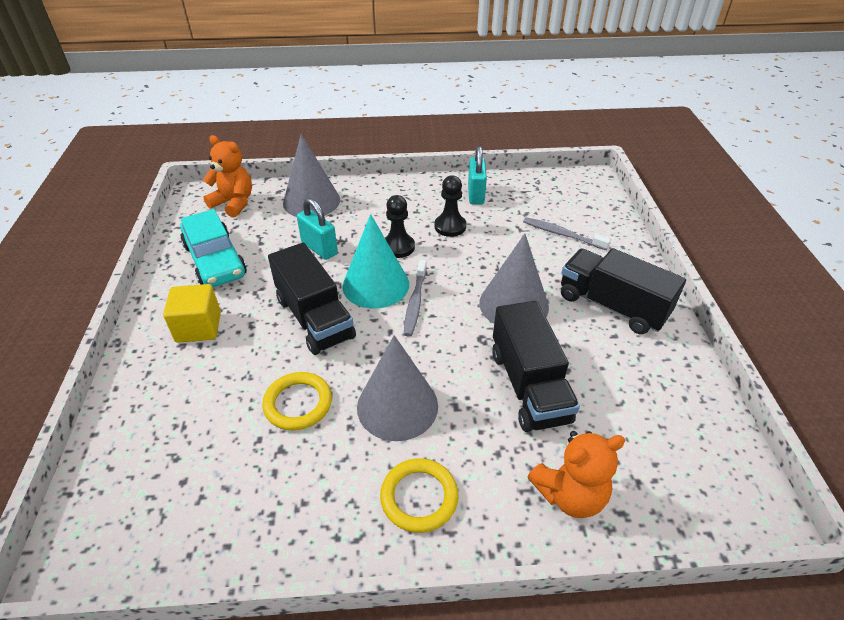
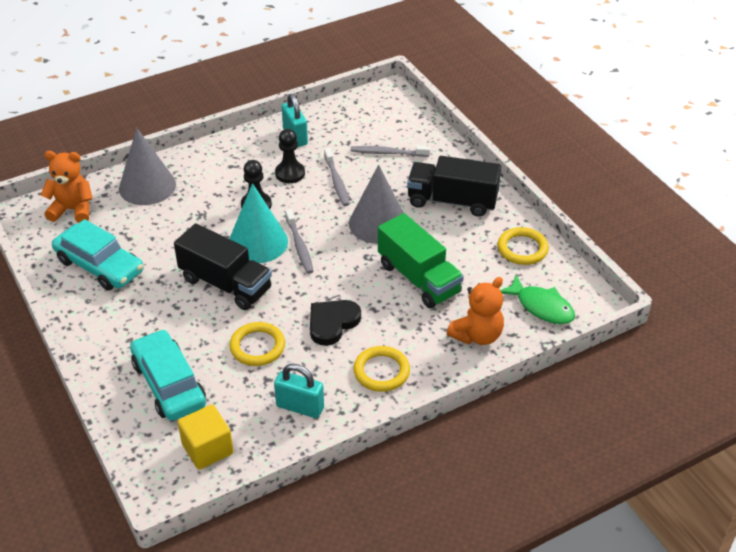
camera: 25 degrees left, 0 degrees up
(178, 412) = (169, 384): none -> turquoise car
(198, 327) = (133, 322): yellow cube -> yellow cube (207, 449)
(319, 248) = (187, 227): turquoise padlock -> turquoise padlock (300, 407)
(397, 406) = (332, 323): grey cone -> black heart
(492, 248) = (336, 182): none -> grey toothbrush
(529, 386) = (418, 278): black truck -> green truck
(678, 486) = (541, 307): none -> green fish
(679, 393) = (522, 249): none -> yellow ring

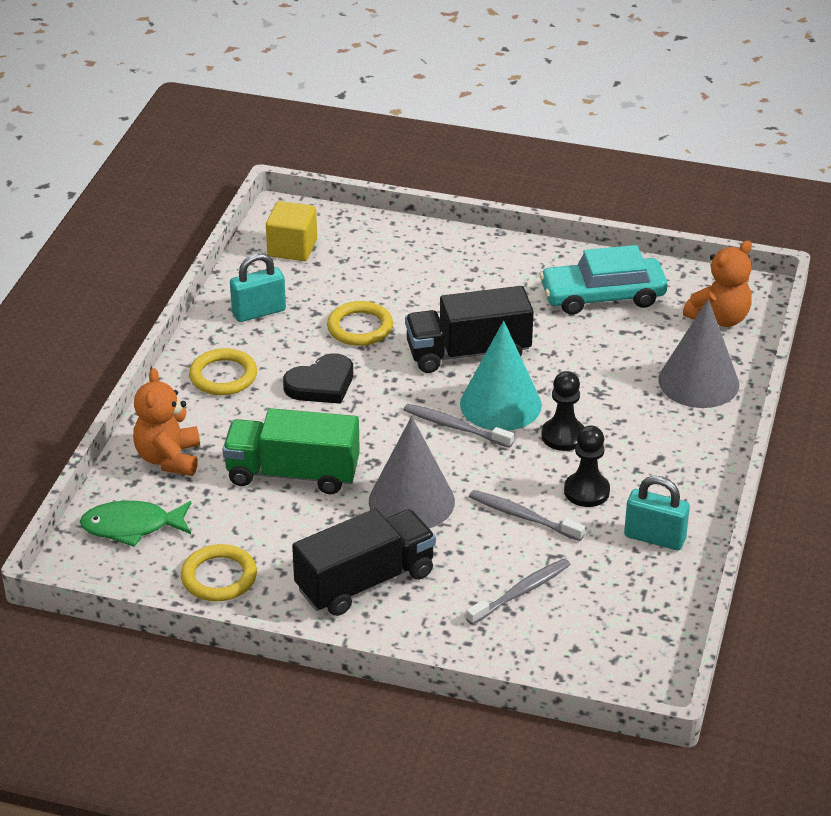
camera: 135 degrees right, 5 degrees down
(169, 384) = (390, 263): turquoise car -> none
(332, 323) = (321, 384): black heart -> black heart turned 60 degrees clockwise

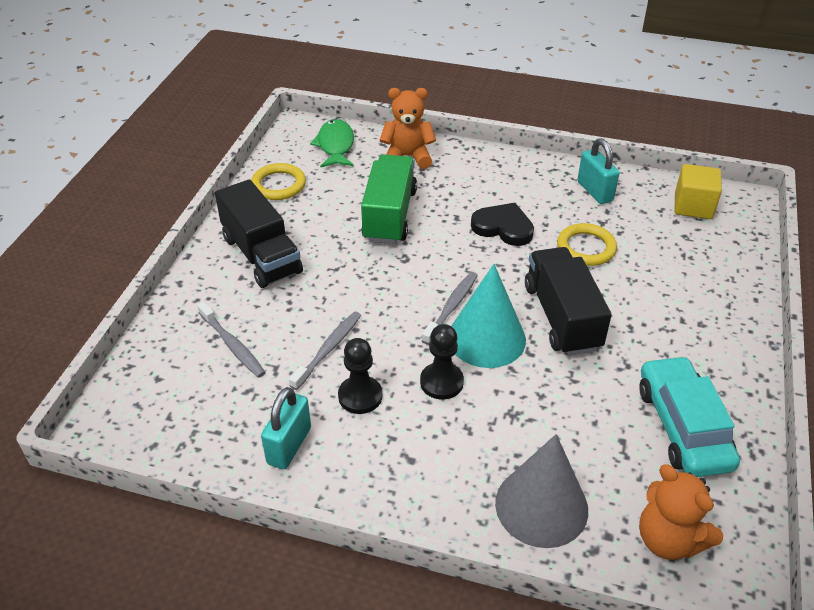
camera: 90 degrees right, 5 degrees up
(223, 376) = (507, 177): yellow ring -> none
(321, 384) = (503, 227): black heart -> black heart turned 150 degrees clockwise
(411, 501) = (353, 280): grey cone -> none

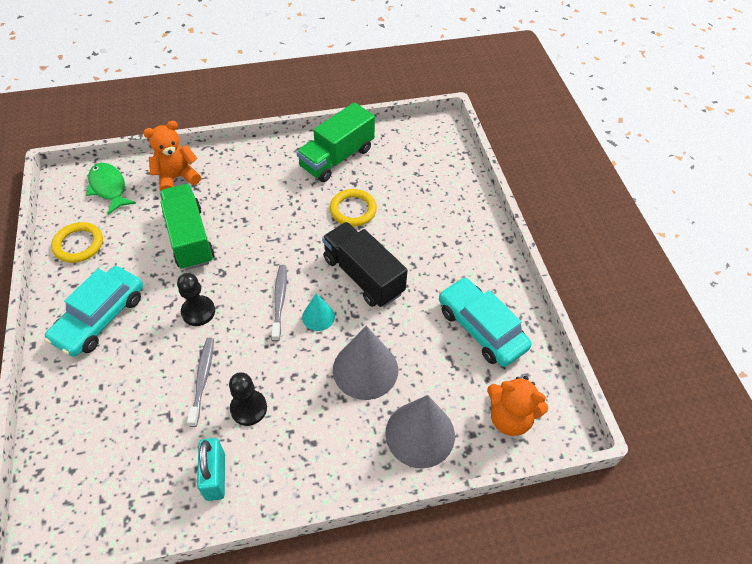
camera: 30 degrees left, 10 degrees up
(232, 345) = (120, 411): grey toothbrush -> none
(261, 255) = (100, 317): black truck -> turquoise car
(441, 382) = (304, 368): black pawn -> black pawn (198, 312)
(486, 338) = (318, 316): turquoise cone -> turquoise cone, size x0.53
(503, 227) = (284, 215): black heart -> none
(512, 412) = (365, 369): none -> grey cone
(595, 191) = (337, 158): turquoise padlock -> green truck
(693, 206) = (410, 146): yellow cube -> none

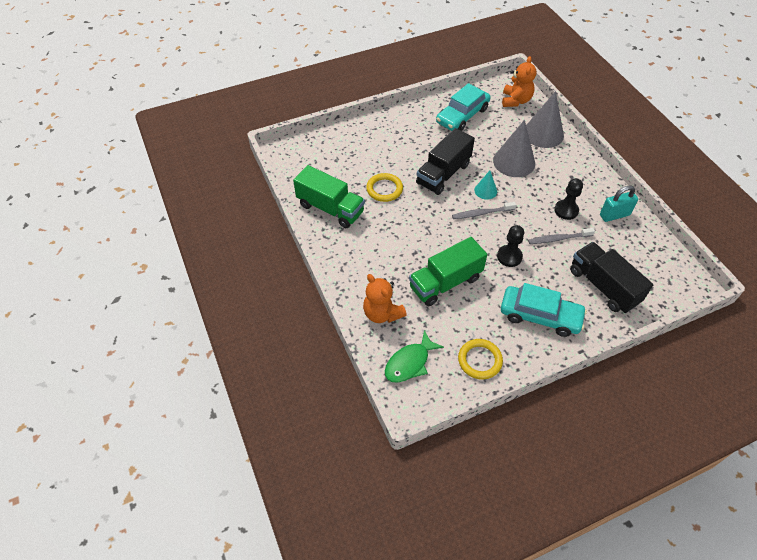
camera: 100 degrees left, 0 degrees up
(104, 406) = (603, 286): none -> black truck

